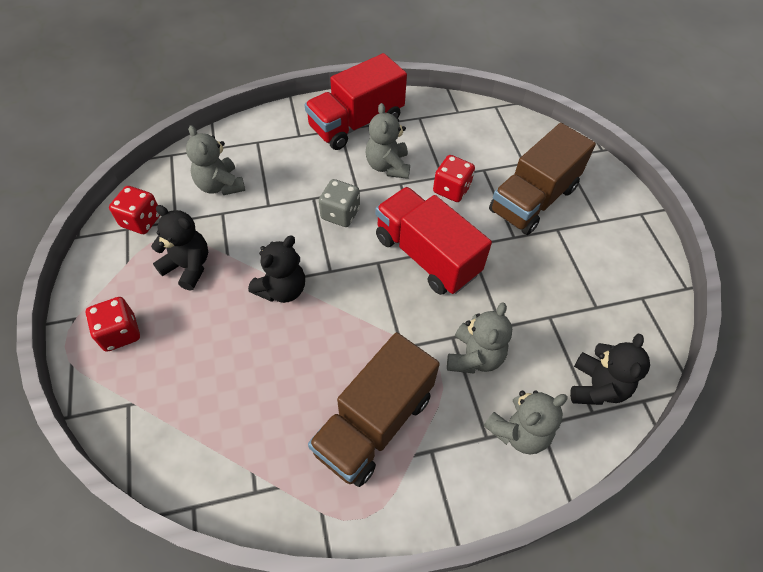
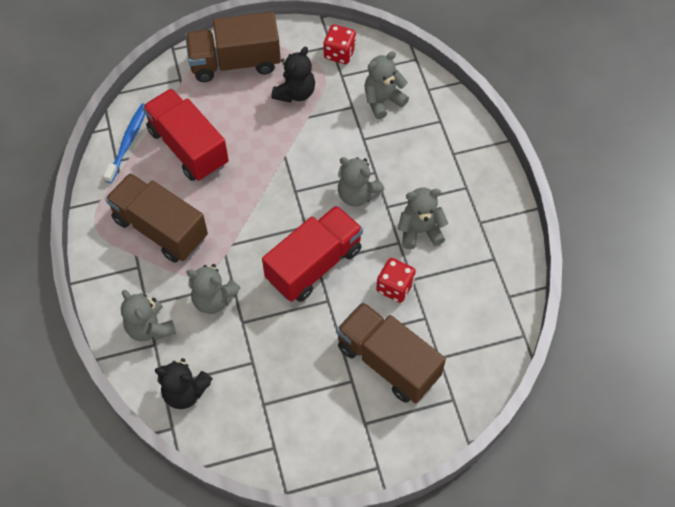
camera: 90 degrees right, 5 degrees up
(120, 333) = (235, 62): red dice -> brown truck
(225, 475) = (128, 142): none -> blue toothbrush
(282, 289) = (275, 158): black teddy bear -> none
(340, 214) = (357, 194): grey dice -> grey teddy bear
(356, 123) = (476, 201): red truck -> red truck (188, 147)

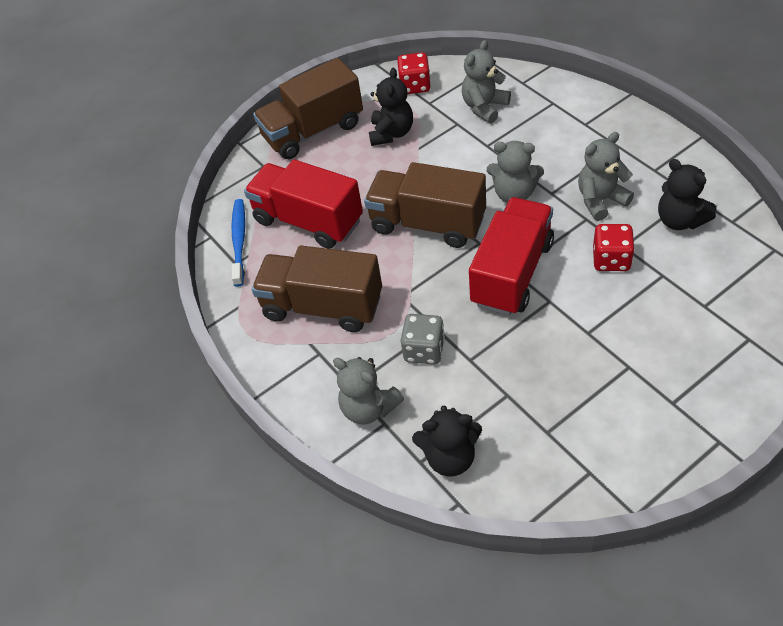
camera: 15 degrees left, 10 degrees down
(213, 299) = (424, 350): grey teddy bear -> grey dice
(388, 361) = (654, 331): brown truck -> brown truck (427, 223)
(469, 277) = (680, 220): none -> black teddy bear

